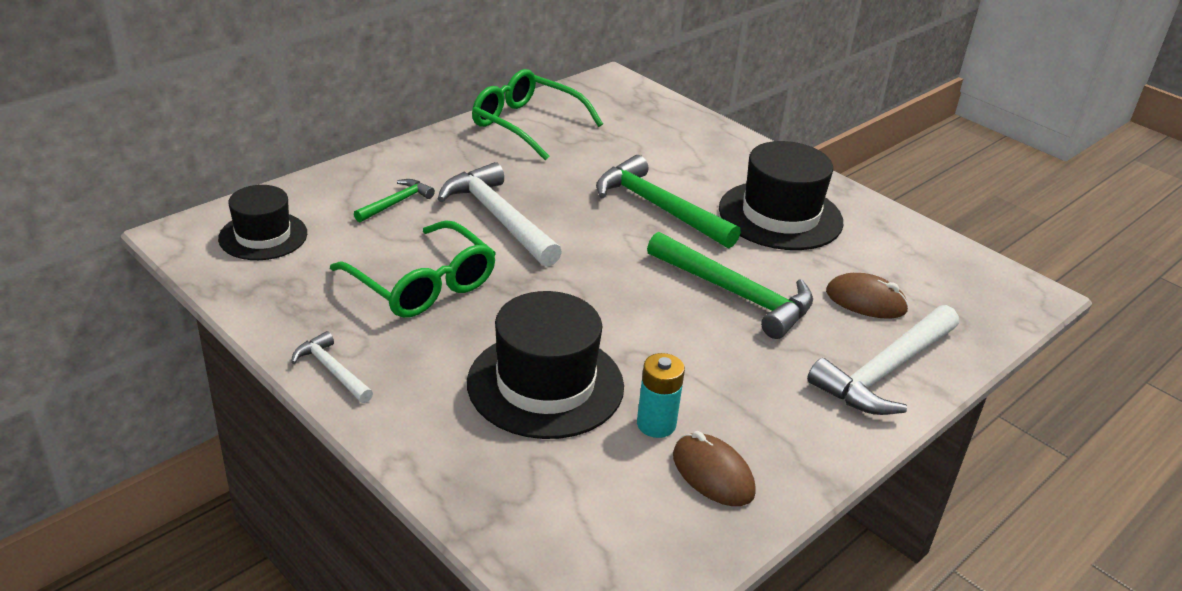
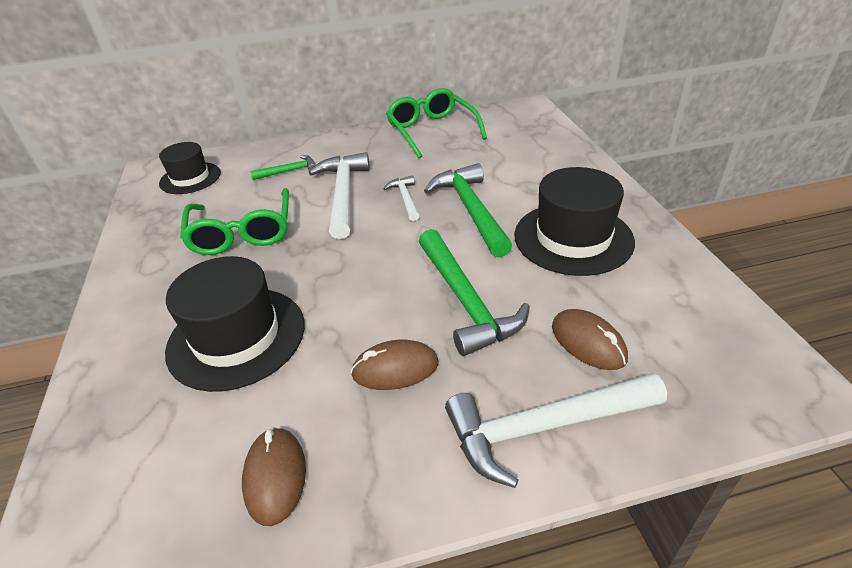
camera: 35 degrees right, 5 degrees up
(332, 370) = (121, 281): white hammer -> white hammer (405, 199)
(656, 424) = (279, 405): turquoise battery -> none
(729, 366) = (395, 369): none -> brown mouse

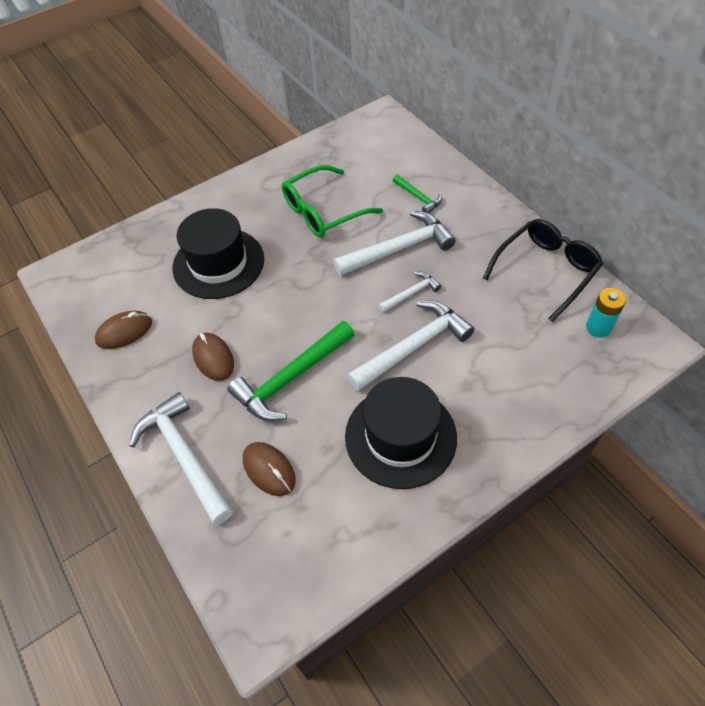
camera: 70 degrees right, 15 degrees up
(190, 178) = (380, 143): black hat -> none
(432, 131) = (545, 271): green glasses -> black glasses
(470, 210) = (413, 346): green hammer -> white hammer
(503, 123) = (598, 327): none -> turquoise battery
(588, 342) = (269, 470): brown mouse -> brown mouse turned 75 degrees counterclockwise

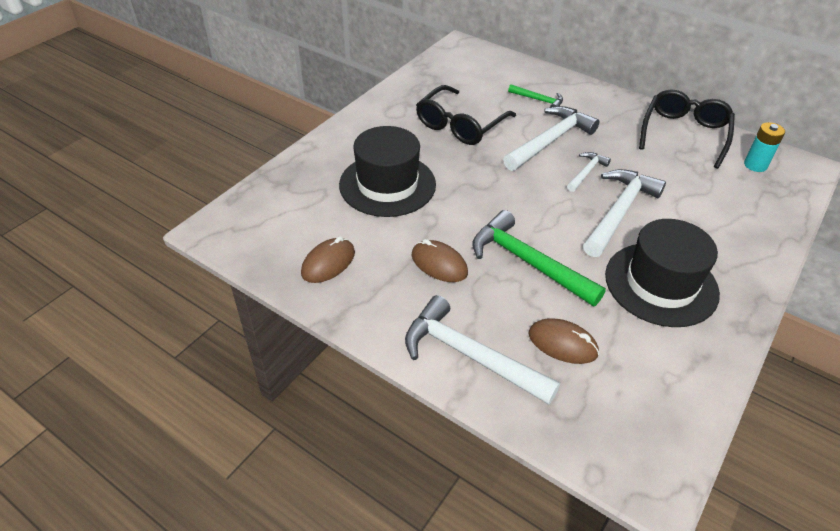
camera: 25 degrees left, 10 degrees down
(291, 378) = (528, 262): green hammer -> green hammer turned 105 degrees clockwise
(323, 211) = (460, 125): green glasses -> black glasses

